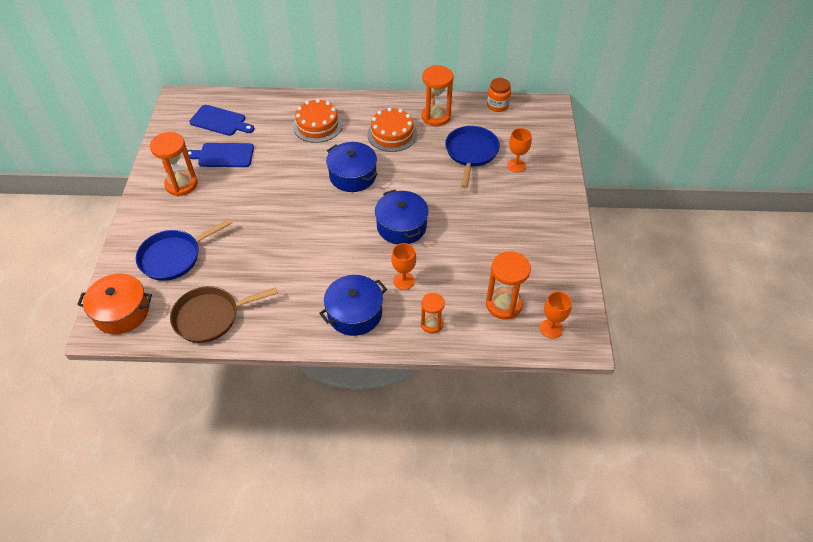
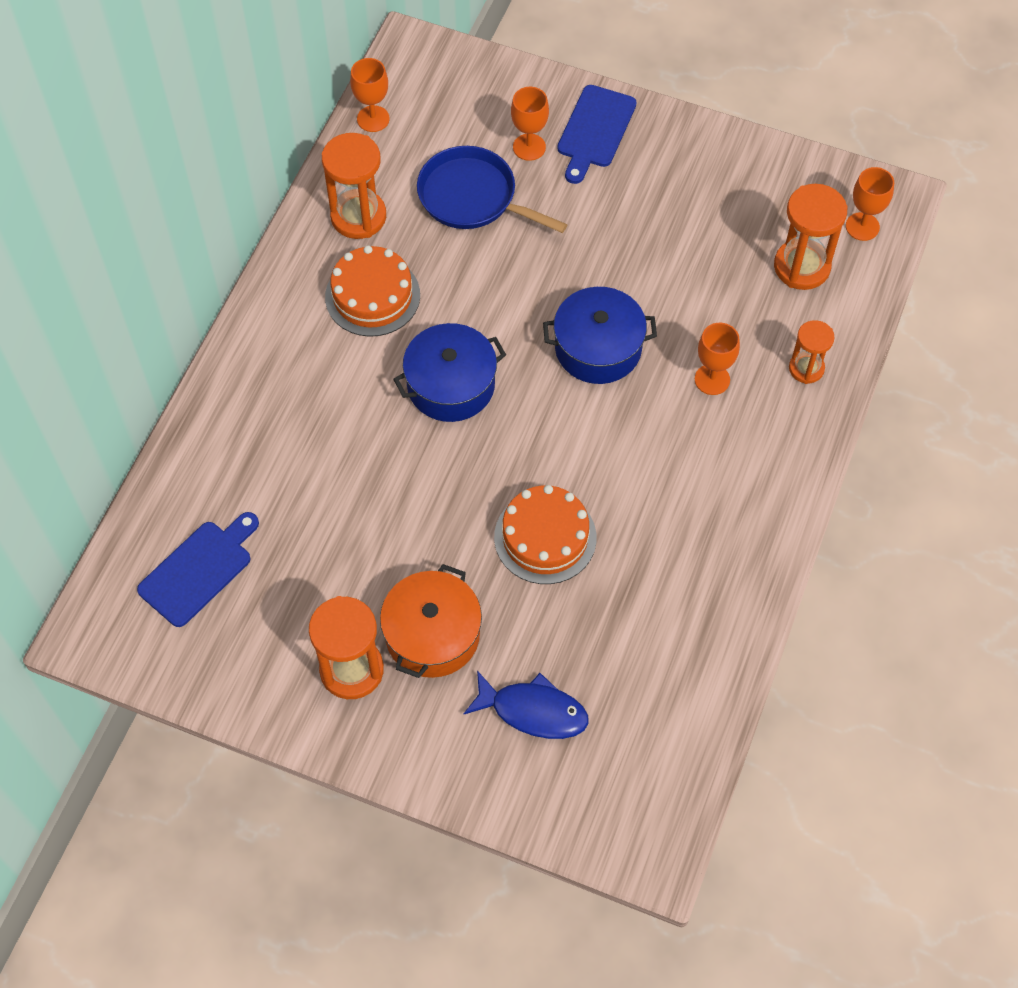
camera: 70 degrees left, 10 degrees up
(122, 312) = (630, 814): orange pot -> orange pot (432, 635)
(174, 257) = (533, 711): blue pan -> blue fish
(210, 317) = (688, 674): brown pan -> none
(223, 155) = (302, 583): blue cutting board -> blue cutting board (595, 130)
(317, 125) = (292, 406): orange cake -> orange cake (545, 537)
(354, 313) = (752, 464): blue pot -> none
(497, 105) = (373, 119): orange jar -> orange goblet

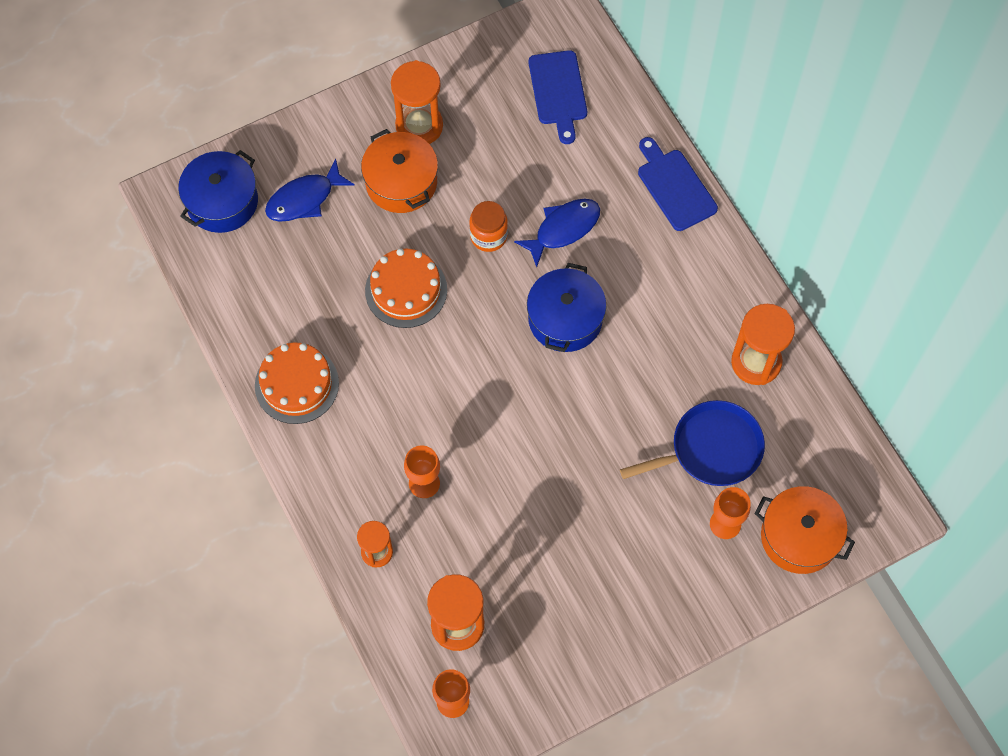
camera: 130 degrees right, 5 degrees up
(357, 452) = (563, 229): none -> blue fish
(372, 296) = (679, 323): orange cake -> orange cake (296, 384)
(373, 119) = (841, 436): orange goblet -> none
(422, 510) = (488, 236): none -> orange jar
(491, 94) = (799, 537): none -> orange pot
(595, 130) = (702, 583): blue cutting board -> blue cutting board (674, 187)
(598, 348) = (513, 431): blue pot -> blue pot (222, 201)

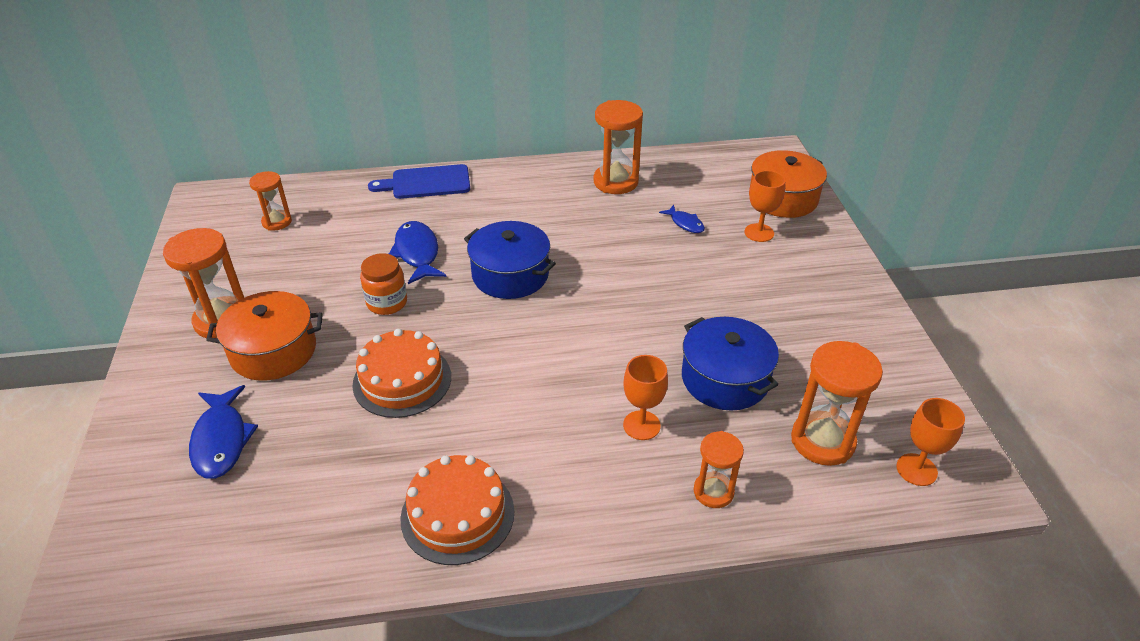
camera: 70 degrees left, 25 degrees down
(222, 201) = (151, 528): blue pot -> blue pot (725, 379)
(558, 92) = (277, 222): blue cutting board -> orange hourglass
(711, 449) = (685, 223): blue pan -> blue fish

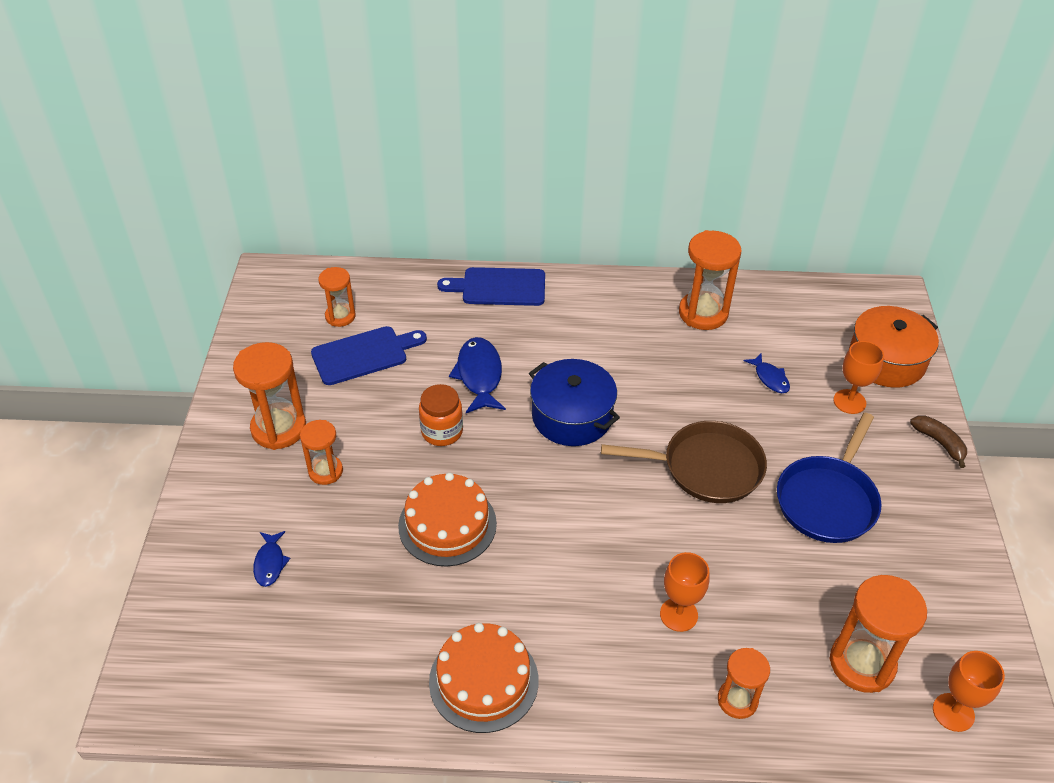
camera: 10 degrees right, 5 degrees up
(221, 440) = (270, 563): blue fish -> blue fish, size x0.57
(273, 351) = (325, 471): orange pot -> orange hourglass
(303, 250) = (364, 355): none -> blue cutting board
(643, 300) = (706, 468): none -> brown pan
(725, 379) = (775, 575): blue pot -> none
(758, 311) = (828, 500): none -> blue pan
(844, 254) = (939, 443): none -> brown banana

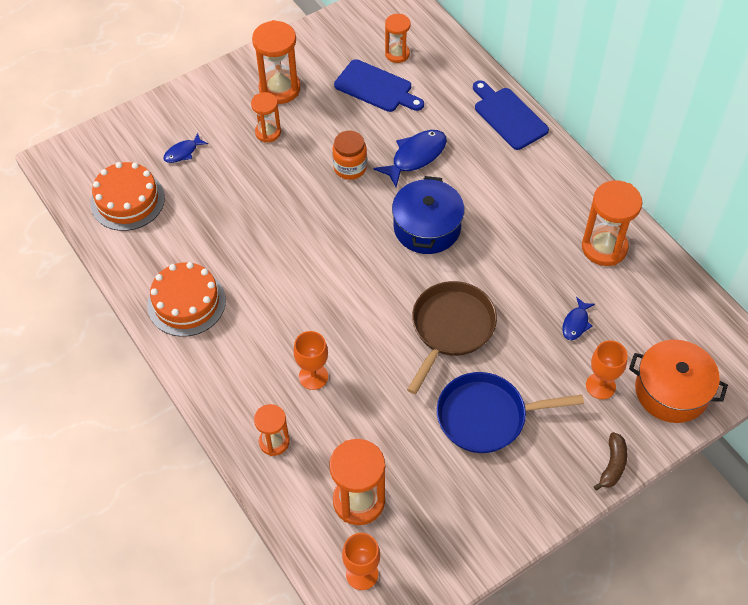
camera: 55 degrees right, 10 degrees up
(447, 524) = (280, 216): orange cake -> orange cake (127, 200)
(706, 468) = (451, 328): brown pan -> brown pan turned 120 degrees counterclockwise

